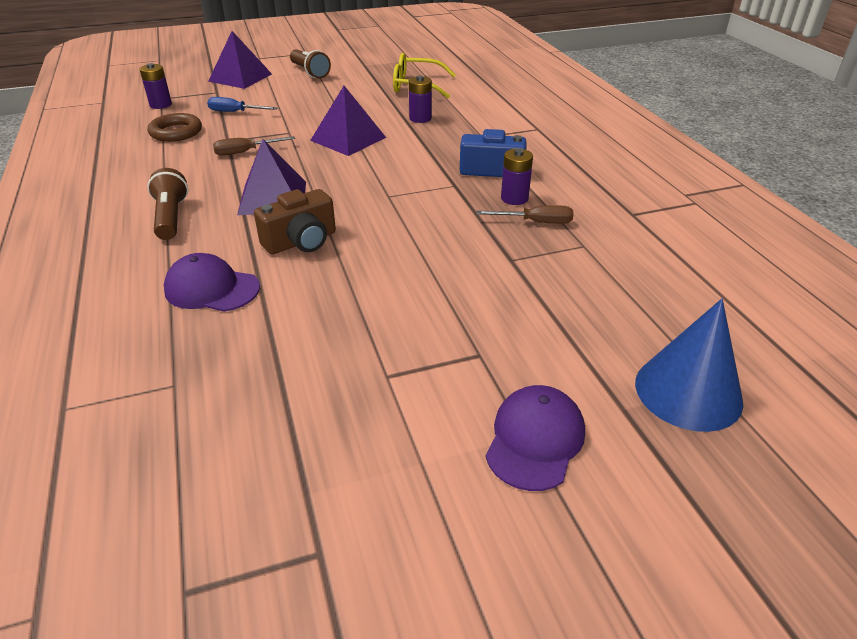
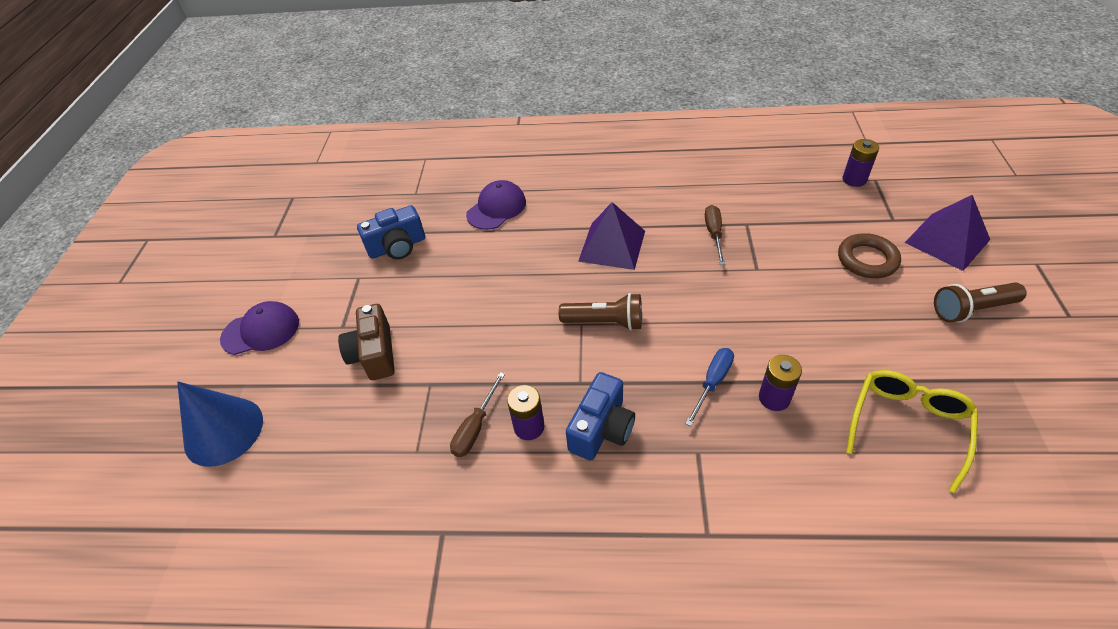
camera: 115 degrees right, 10 degrees up
(171, 217) = (603, 189): brown flashlight -> brown flashlight (605, 322)
(176, 132) = (775, 190): brown ring -> brown ring (867, 260)
(235, 112) = (824, 231): blue screwdriver -> blue screwdriver (712, 383)
(301, 241) = (531, 256): brown camera -> brown camera (374, 354)
(311, 358) = (397, 247): none -> blue camera
(348, 139) = (726, 315): purple pyramid -> none
(535, 440) = (261, 331): purple cap -> purple cap turned 60 degrees counterclockwise

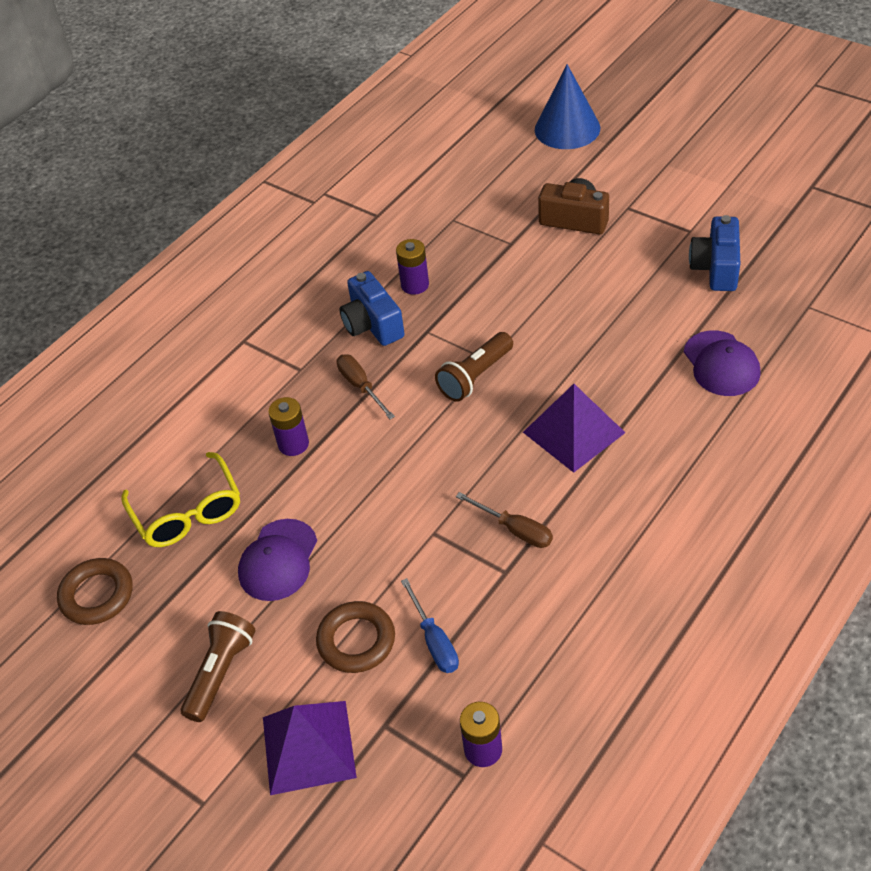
camera: 125 degrees right, 0 degrees up
(261, 331) = (666, 160): purple cap -> purple cap (278, 560)
(475, 427) = (443, 256): brown screwdriver -> brown screwdriver (361, 386)
(712, 383) = (345, 413): blue screwdriver -> blue screwdriver (434, 641)
(1036, 431) = (97, 595): none -> brown ring

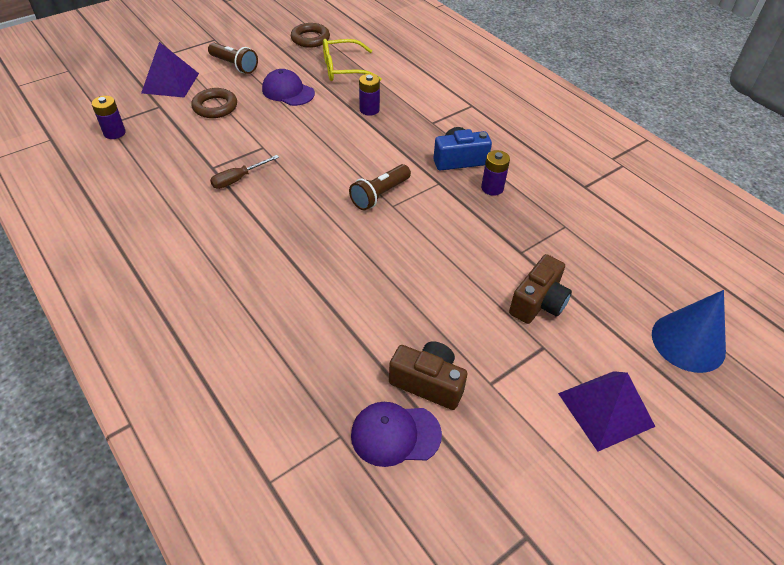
camera: 100 degrees right, 0 degrees up
(361, 386) = (402, 143): brown screwdriver -> none
(434, 641) = (191, 131): blue screwdriver -> none
(475, 377) = (380, 195): brown flashlight -> brown flashlight turned 105 degrees counterclockwise
(573, 432) = (297, 228): purple pyramid -> purple pyramid (605, 409)
(716, 268) = (428, 383): blue camera -> brown camera
(721, 364) = (308, 337): purple cap -> purple cap (395, 434)

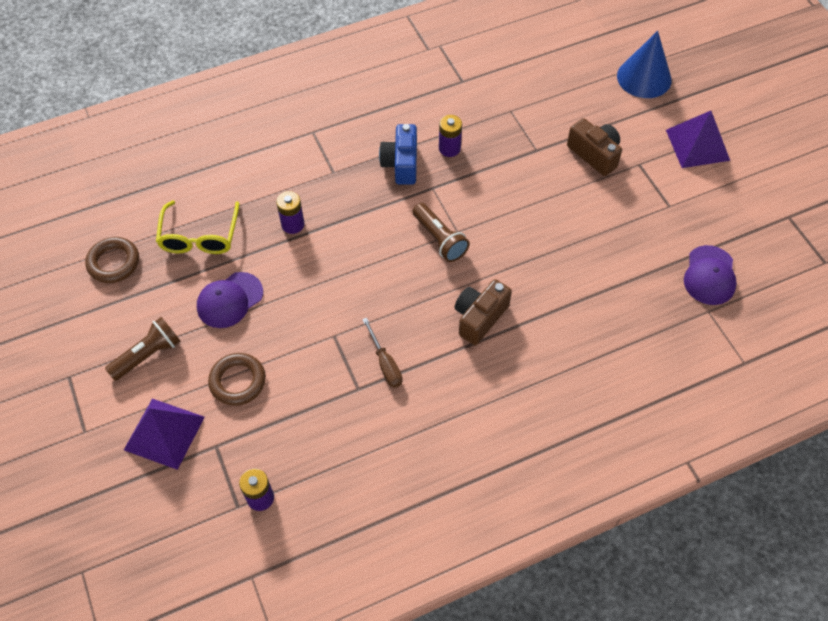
camera: 75 degrees left, 10 degrees up
(428, 383) = (665, 245): brown camera -> brown camera (479, 318)

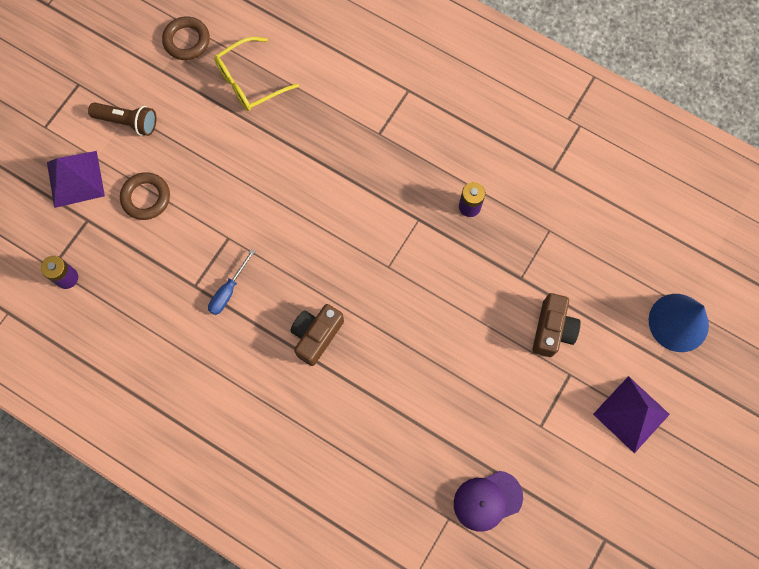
camera: 55 degrees right, 15 degrees up
(229, 300) = (209, 143): purple cap -> none
(293, 224) = (307, 139): purple battery -> none
(385, 363) = (228, 291): brown screwdriver -> blue screwdriver
(401, 164) = (425, 179): blue camera -> none
(439, 239) = (370, 258): brown flashlight -> none
(479, 318) = (316, 335): brown camera -> brown camera turned 60 degrees counterclockwise

